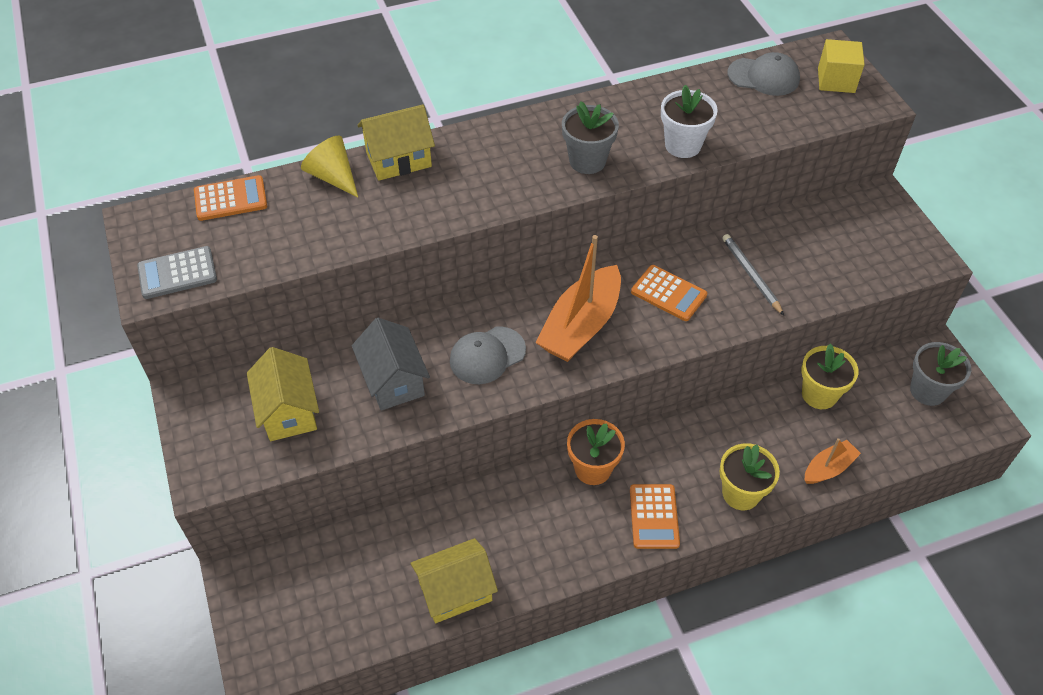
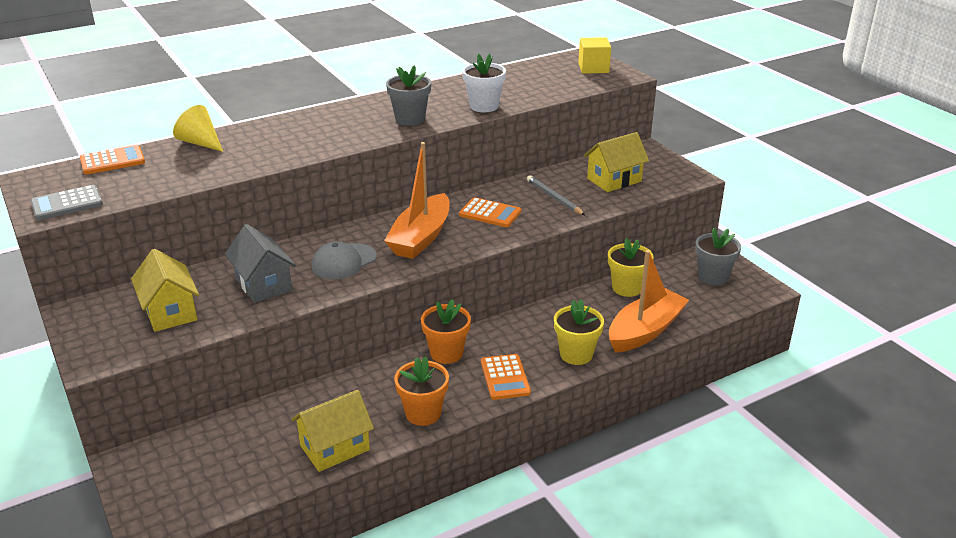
camera: 10 degrees left, 20 degrees down
(398, 159) = (255, 130): yellow house -> yellow house (614, 180)
(556, 556) = (423, 413): none -> orange flower pot
(763, 77) = (538, 70): grey cap -> none
(828, 468) = (645, 331): orange boat -> orange boat, size x1.88

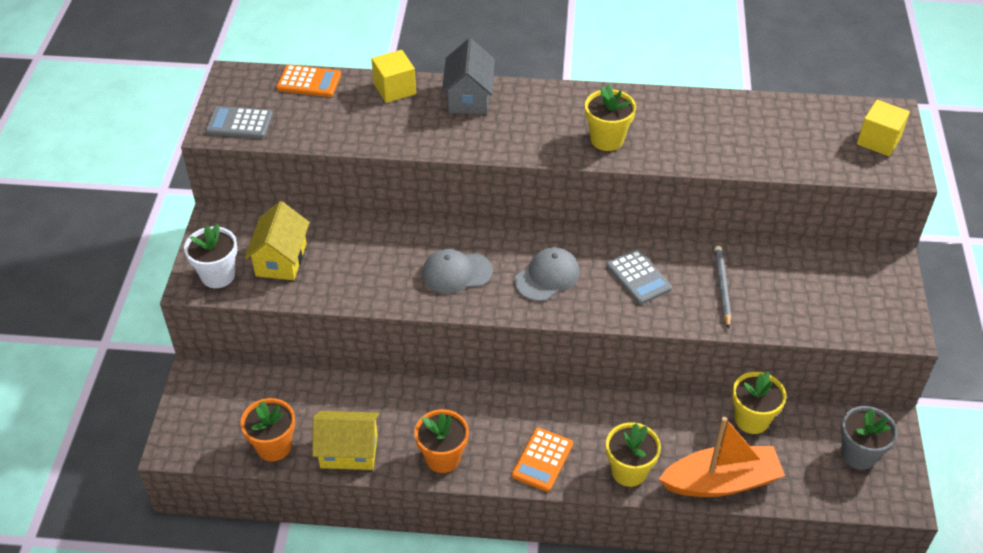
camera: 35 degrees right, 15 degrees up
(200, 143) = (394, 89): yellow cone -> yellow cube
(263, 284) = (372, 265): grey house -> grey house (469, 98)
(410, 119) = (607, 139): grey flower pot -> yellow flower pot
(421, 237) = (547, 277): orange boat -> grey cap
(446, 353) = (513, 403): orange flower pot -> orange flower pot (274, 446)
(484, 106) = (698, 152): white flower pot -> white flower pot (218, 275)
(490, 213) = (638, 277): orange calculator -> grey calculator
(614, 180) = (809, 293): yellow house -> none

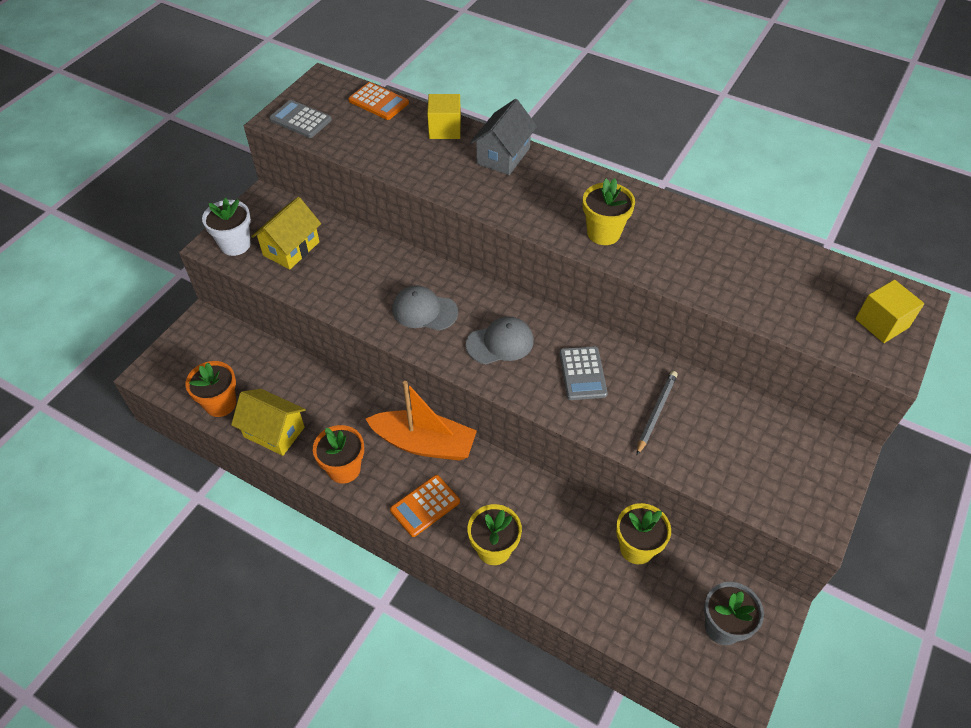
camera: 25 degrees right, 5 degrees up
(721, 481) = (572, 595): orange boat -> orange boat (424, 443)

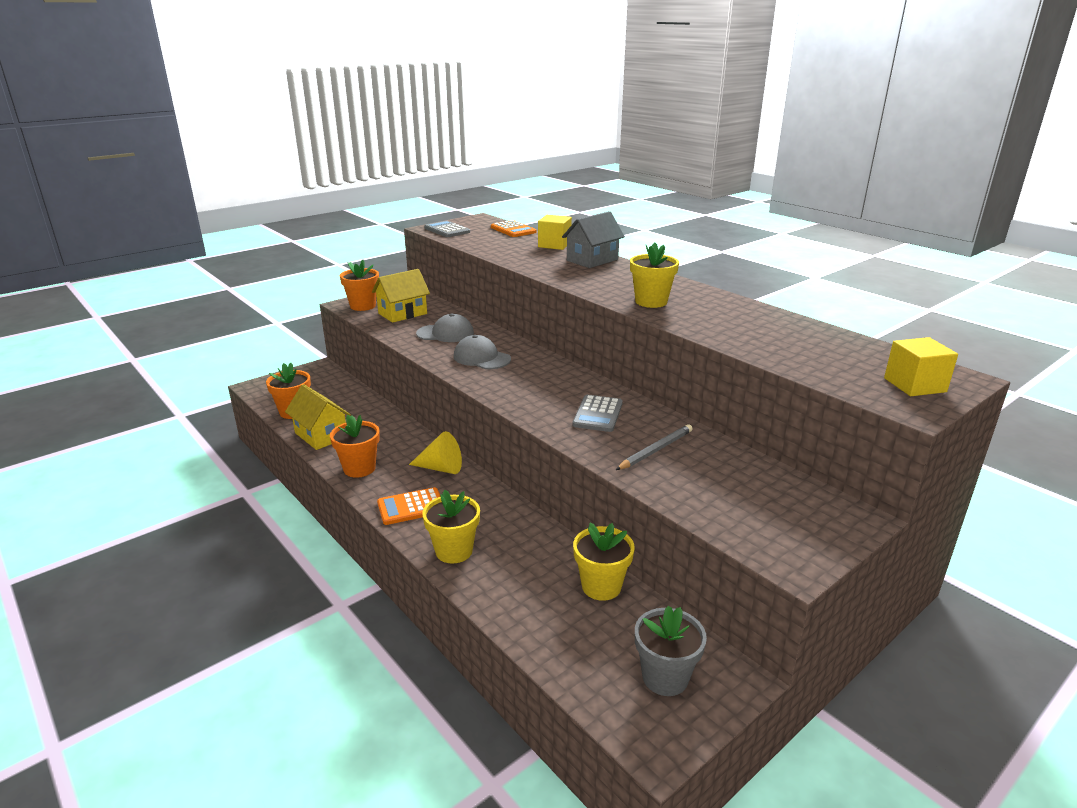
camera: 20 degrees right, 25 degrees down
(235, 245) = (363, 306): white flower pot -> orange flower pot
(424, 443) = (441, 468): orange boat -> yellow cone
(500, 343) = (534, 384): grey cap -> grey cap (445, 333)

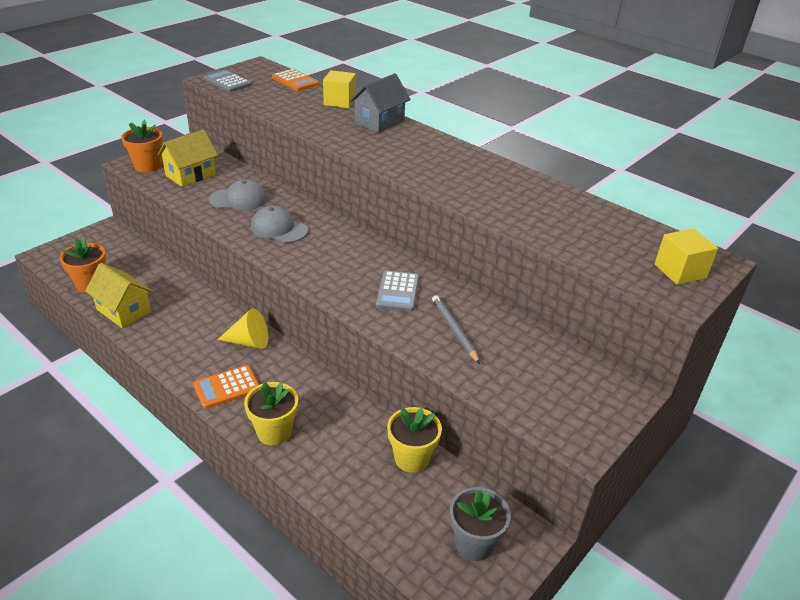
camera: 10 degrees left, 10 degrees up
(359, 468) = (169, 347): orange flower pot -> none
(651, 302) = (442, 177): yellow flower pot -> none
(655, 450) = (454, 330): grey pencil -> grey pencil turned 60 degrees counterclockwise

